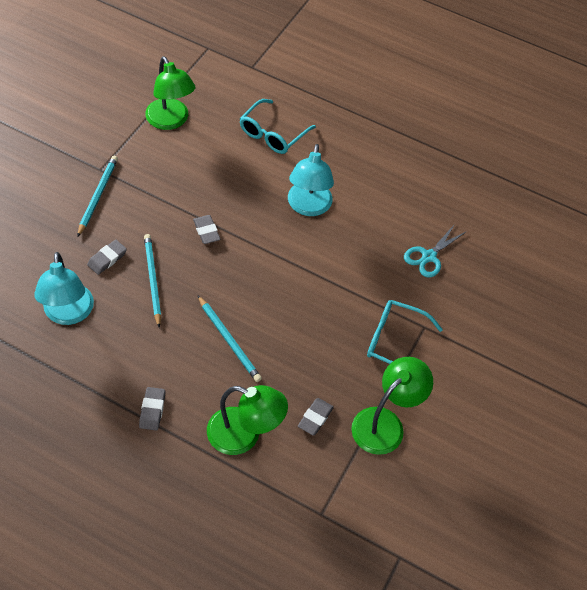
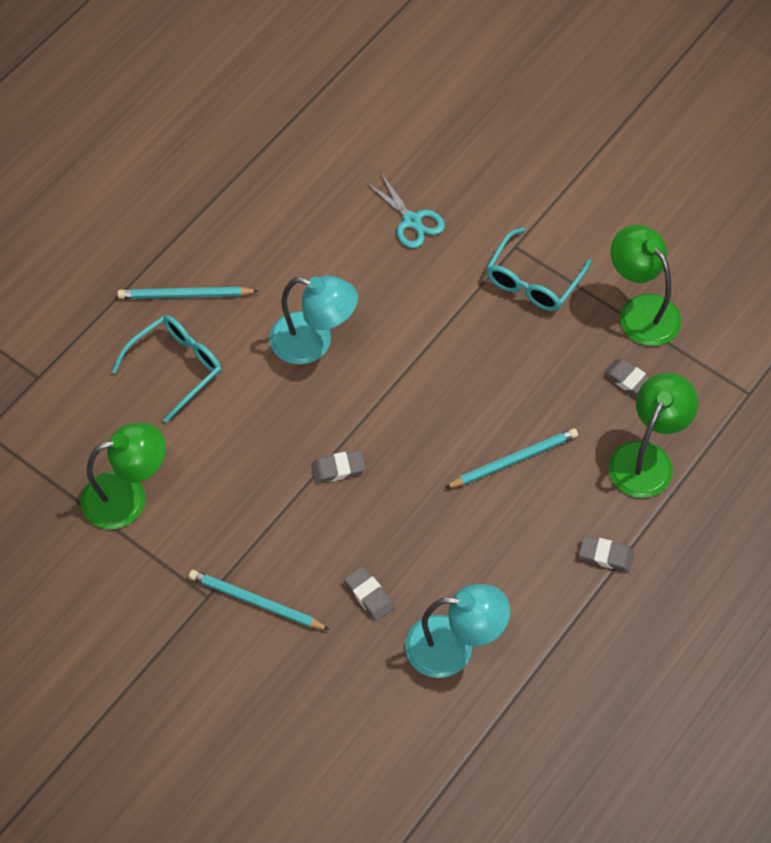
camera: 75 degrees left, 5 degrees up
(152, 280) = (410, 541): turquoise pencil -> turquoise pencil (185, 295)
(272, 134) = (176, 367): turquoise glasses -> turquoise glasses turned 90 degrees counterclockwise

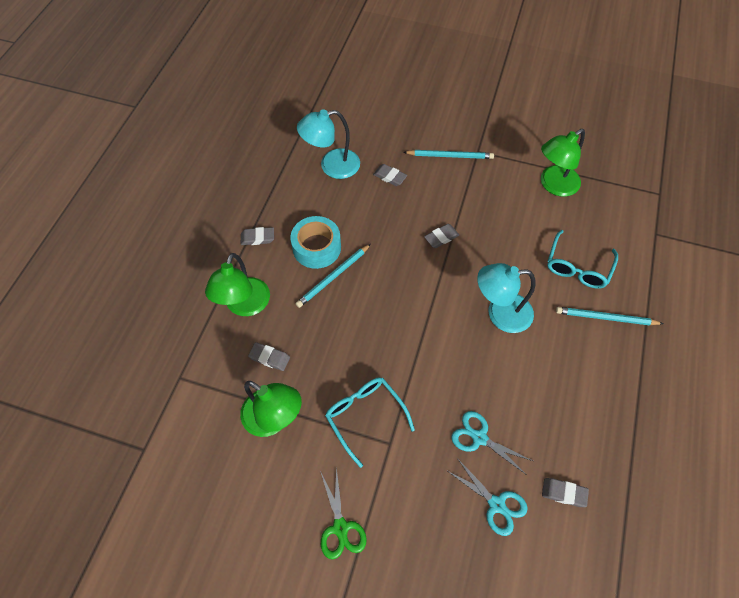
camera: 160 degrees right, 0 degrees up
(185, 295) = (605, 318): turquoise pencil -> turquoise pencil turned 150 degrees counterclockwise
(349, 148) = (563, 493): none -> grey eraser
(425, 159) = (496, 504): none -> turquoise scissors
(523, 511) = (316, 247): none -> turquoise tape
(533, 280) = (365, 416): turquoise glasses -> turquoise glasses turned 45 degrees counterclockwise
(596, 189) = (340, 528): none -> green scissors

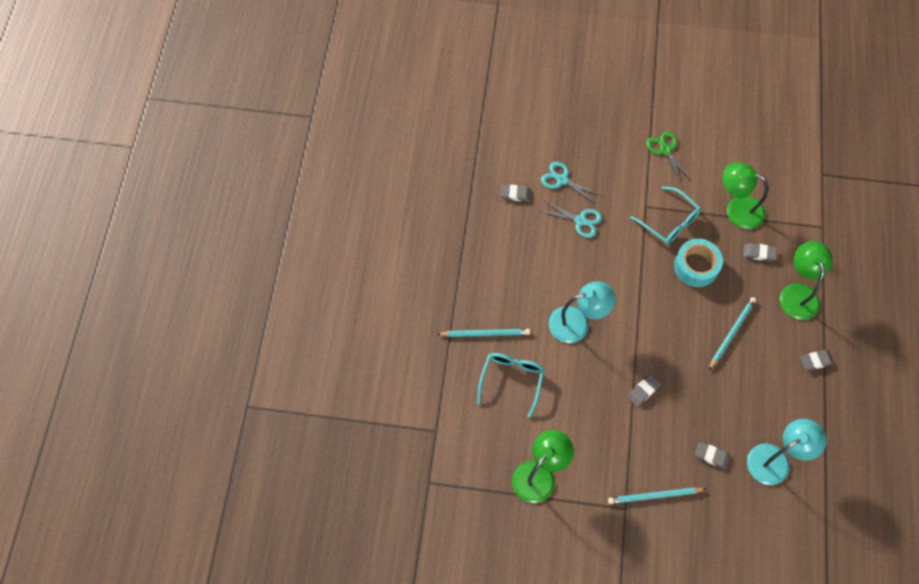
camera: 170 degrees right, 5 degrees up
(316, 247) = (757, 360): turquoise tape -> turquoise tape (696, 266)

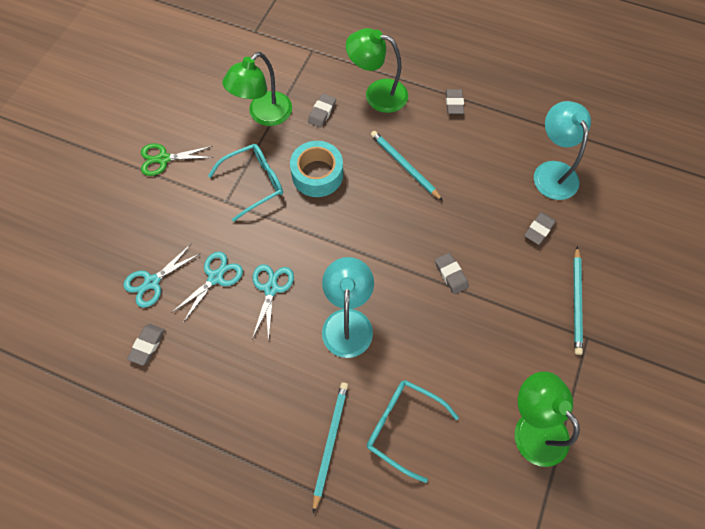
camera: 75 degrees left, 0 degrees up
(585, 261) = (271, 288): none -> turquoise scissors

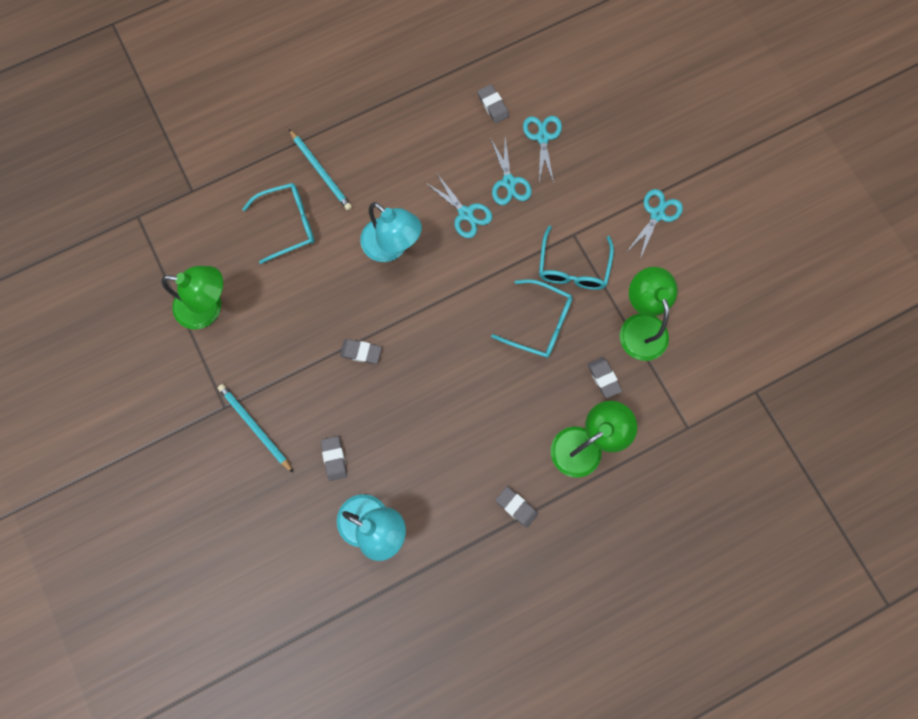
camera: 130 degrees right, 10 degrees up
(163, 159) = (657, 214): green scissors -> turquoise scissors
(317, 174) = (539, 323): turquoise tape -> turquoise glasses
(404, 166) = (488, 402): turquoise pencil -> none

